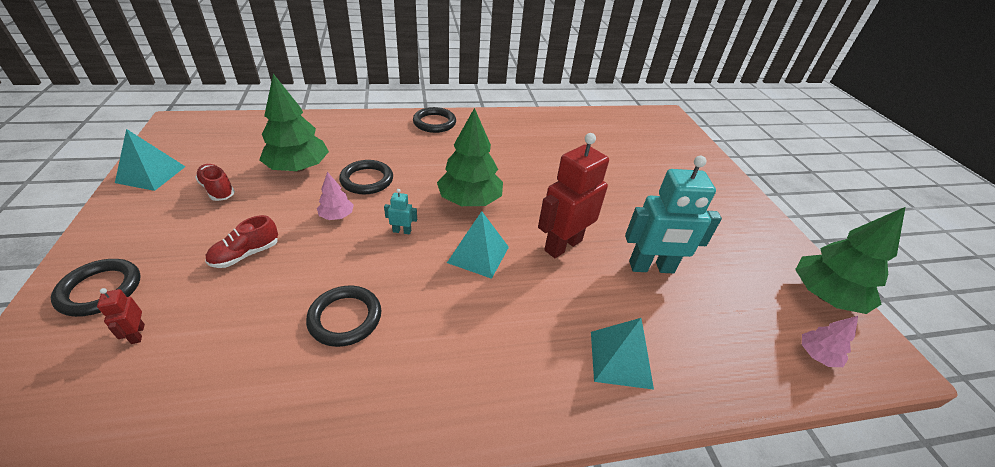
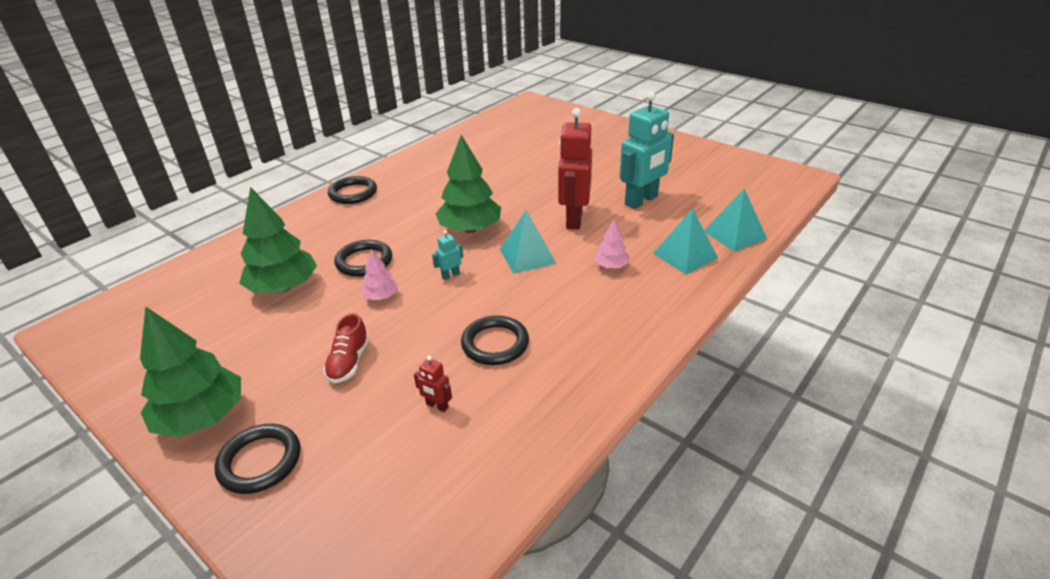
camera: 35 degrees left, 5 degrees down
(137, 334) = (352, 456): red robot -> red robot (437, 406)
(151, 174) = (132, 375): turquoise pyramid -> turquoise pyramid (735, 234)
(218, 190) = (233, 344): red shoe -> none
(817, 355) = (770, 194): pink tree -> pink tree (611, 266)
(824, 296) = (743, 163): green tree -> green tree (202, 417)

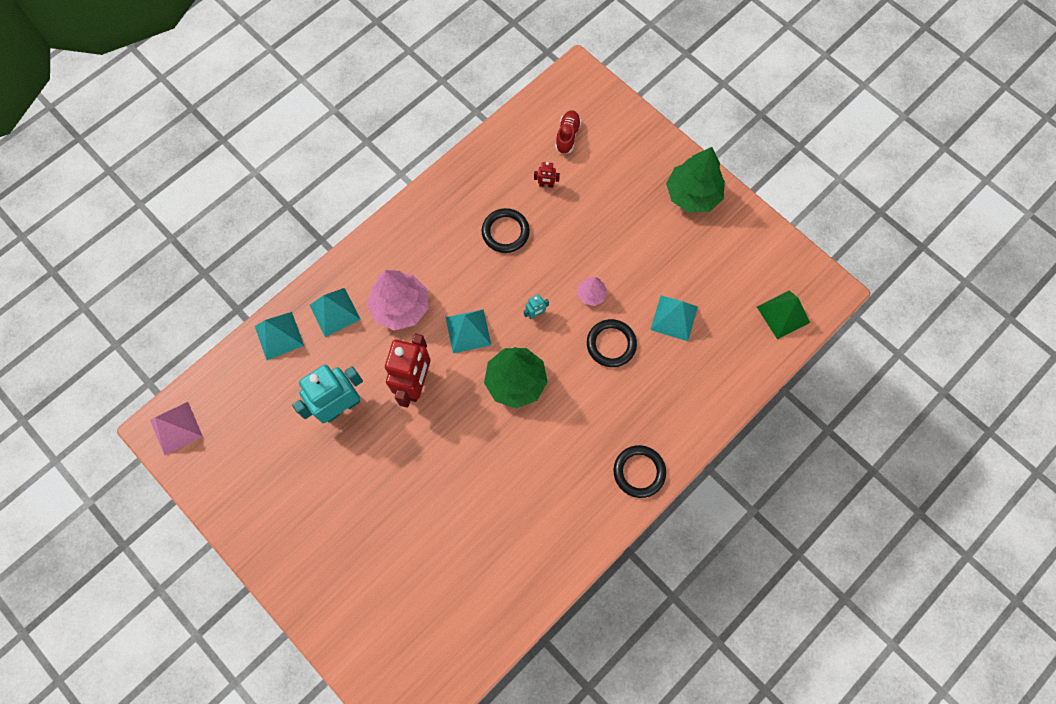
camera: 175 degrees left, 35 degrees up
(145, 302) = (783, 314): none -> green pyramid
(260, 461) = (647, 159): black ring -> none
(283, 287) = (674, 318): green tree -> turquoise pyramid
(349, 362) = (607, 228): red shoe -> red shoe (567, 136)
(437, 406) = (546, 185): red robot -> red robot turned 150 degrees clockwise
(611, 266) = (401, 307): pink tree -> pink tree, size x2.01
(786, 178) = (176, 428): none -> pink pyramid

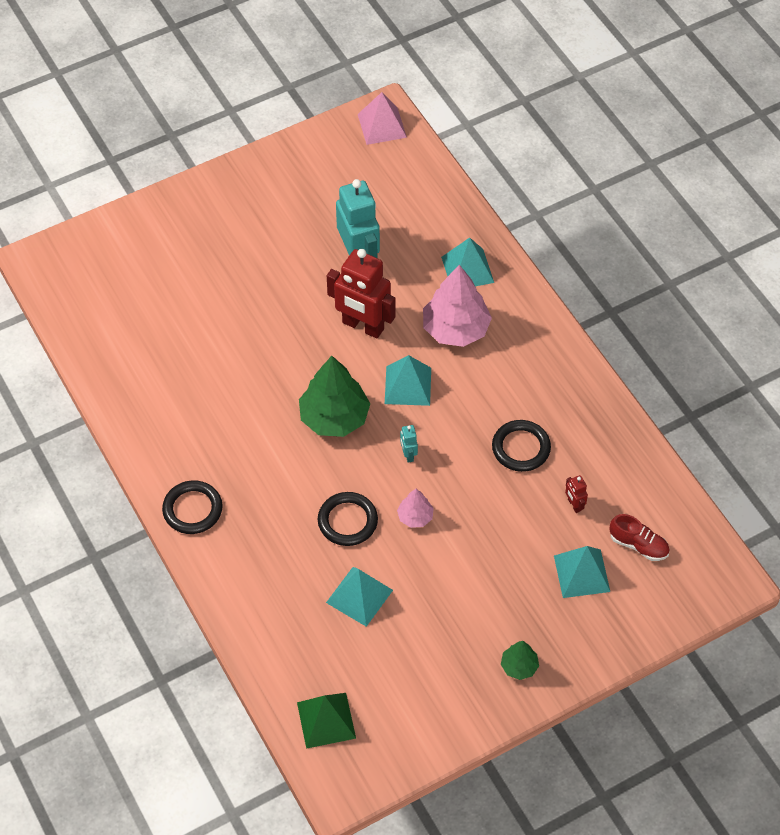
camera: 105 degrees right, 15 degrees down
(279, 335) = (455, 218): turquoise pyramid -> turquoise pyramid (582, 573)
(546, 185) = (574, 505): red robot -> red robot turned 45 degrees counterclockwise
(692, 194) = (519, 666): green tree -> green tree, size x0.50

